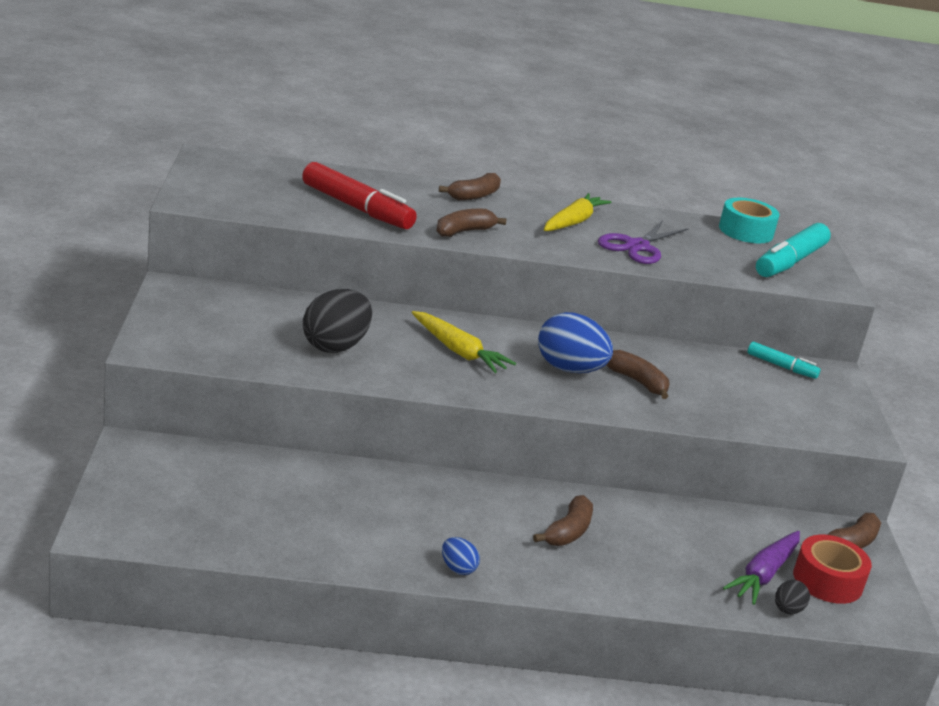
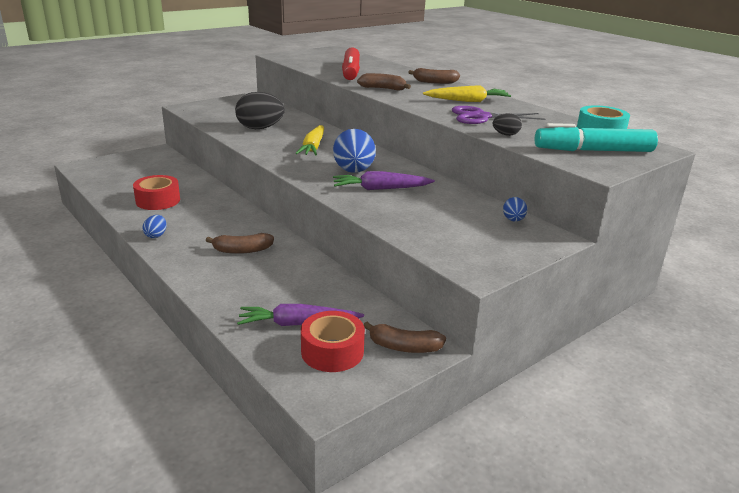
camera: 55 degrees right, 0 degrees up
(341, 523) = (158, 200): none -> red tape
(637, 382) = (381, 189): brown banana -> purple carrot
(781, 366) = (513, 220): turquoise marker -> blue egg
(787, 610) = (265, 346): black egg -> black egg (505, 135)

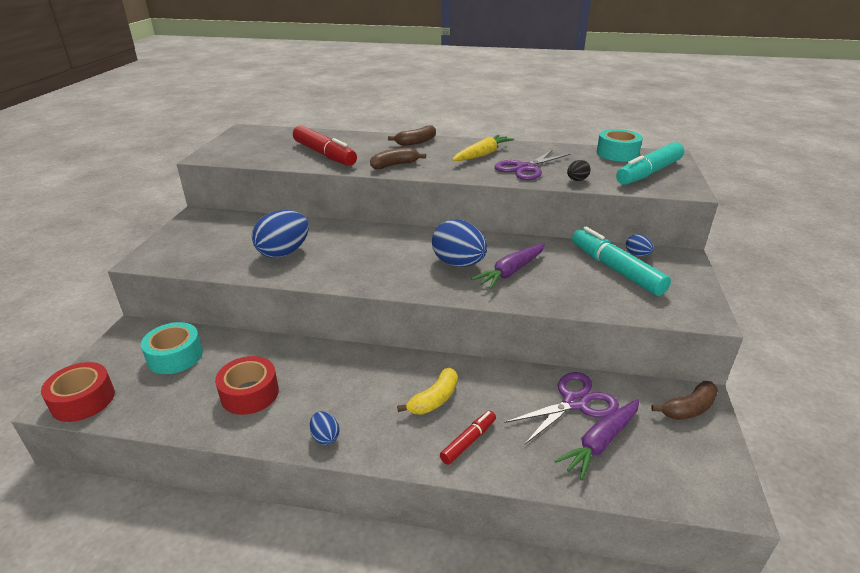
camera: 40 degrees left, 5 degrees up
(155, 170) = (175, 356): none -> turquoise tape
(221, 277) = (468, 441): none -> red marker
(242, 250) = (434, 399): brown banana -> yellow banana
(260, 128) = (284, 252): black egg -> blue egg
(313, 147) = (376, 252): yellow carrot -> none
(325, 298) = (575, 402): none -> purple scissors
(332, 351) = (661, 449): red tape -> red tape (83, 400)
(469, 219) = (615, 269): none -> turquoise marker

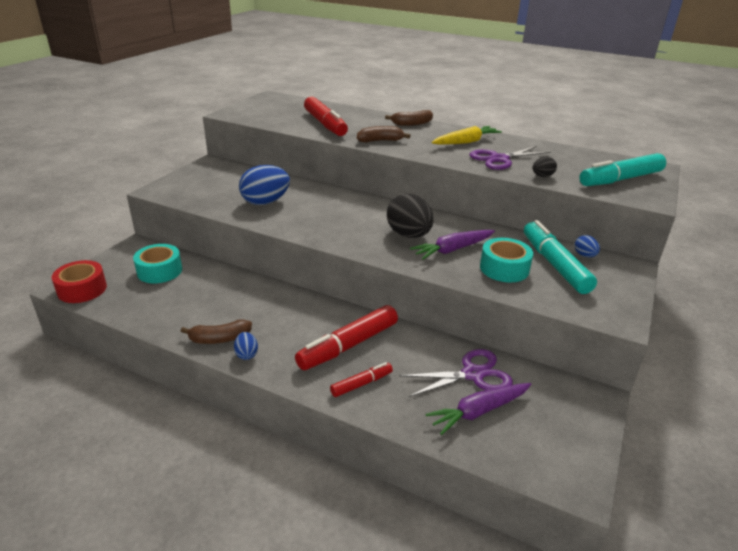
camera: 15 degrees right, 0 degrees up
(249, 393) = (203, 310): red tape -> none
(434, 399) = (348, 345): yellow banana -> red marker
(458, 263) = (409, 235): blue egg -> black egg
(617, 153) = (600, 158): turquoise tape -> turquoise tape (504, 268)
(688, 408) = (580, 403): brown banana -> brown banana (219, 339)

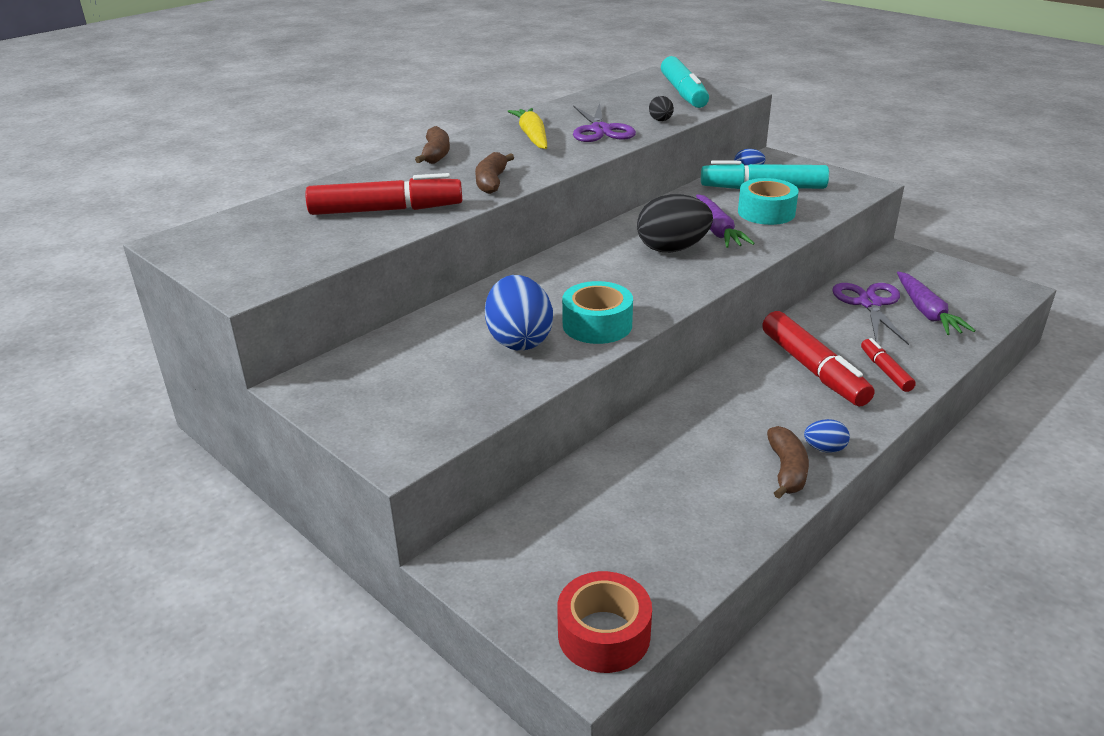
camera: 70 degrees left, 0 degrees up
(159, 271) = (572, 529): turquoise tape -> turquoise tape (597, 325)

